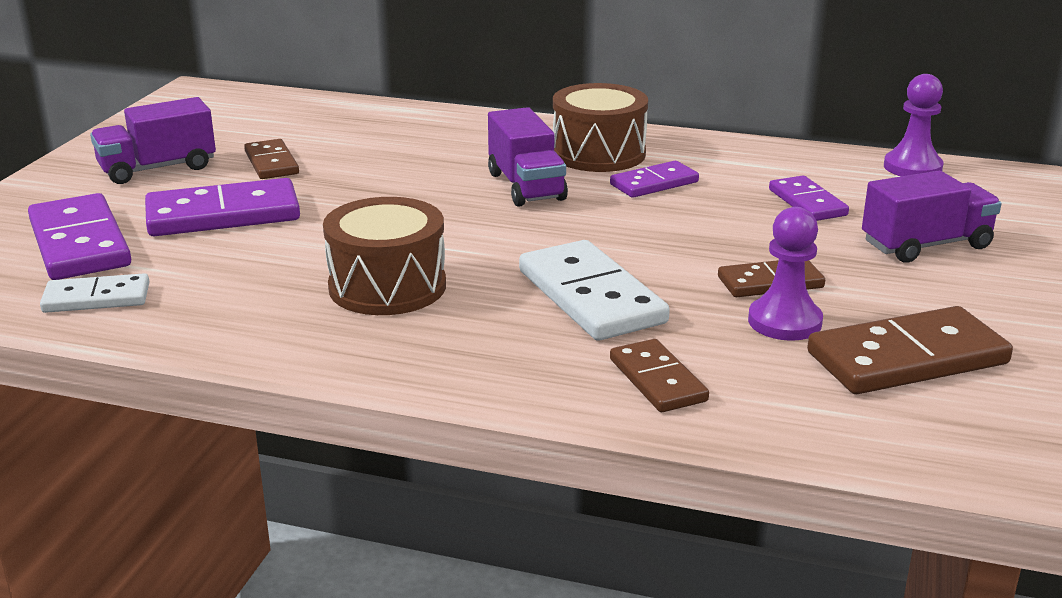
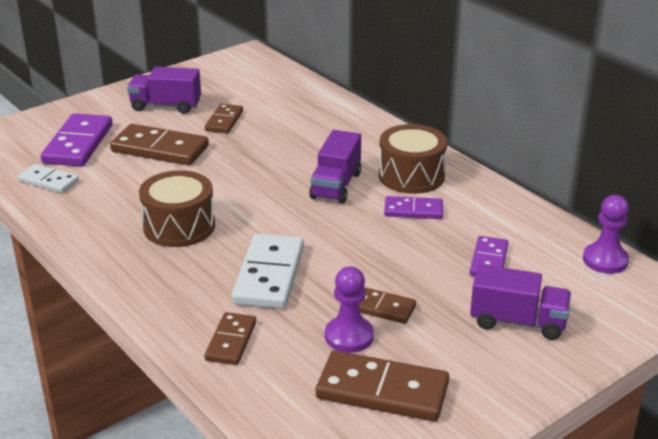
camera: 35 degrees right, 5 degrees up
(223, 215) = (160, 149): purple domino -> brown domino

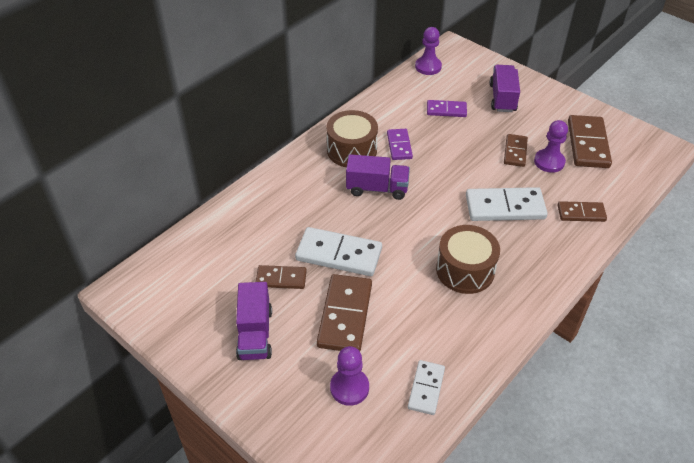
camera: 100 degrees left, 15 degrees up
(78, 144) = (349, 388): purple domino -> purple pawn
(241, 153) = (339, 254): none -> white domino

